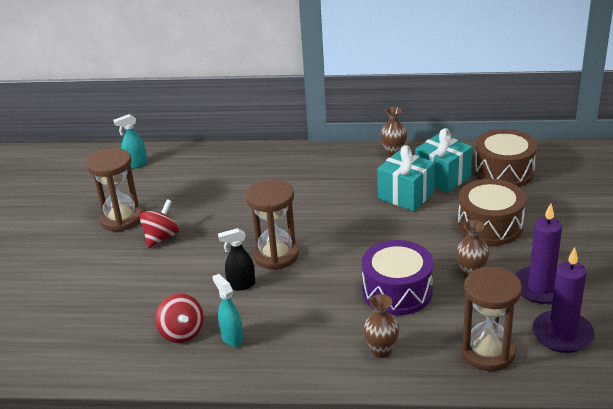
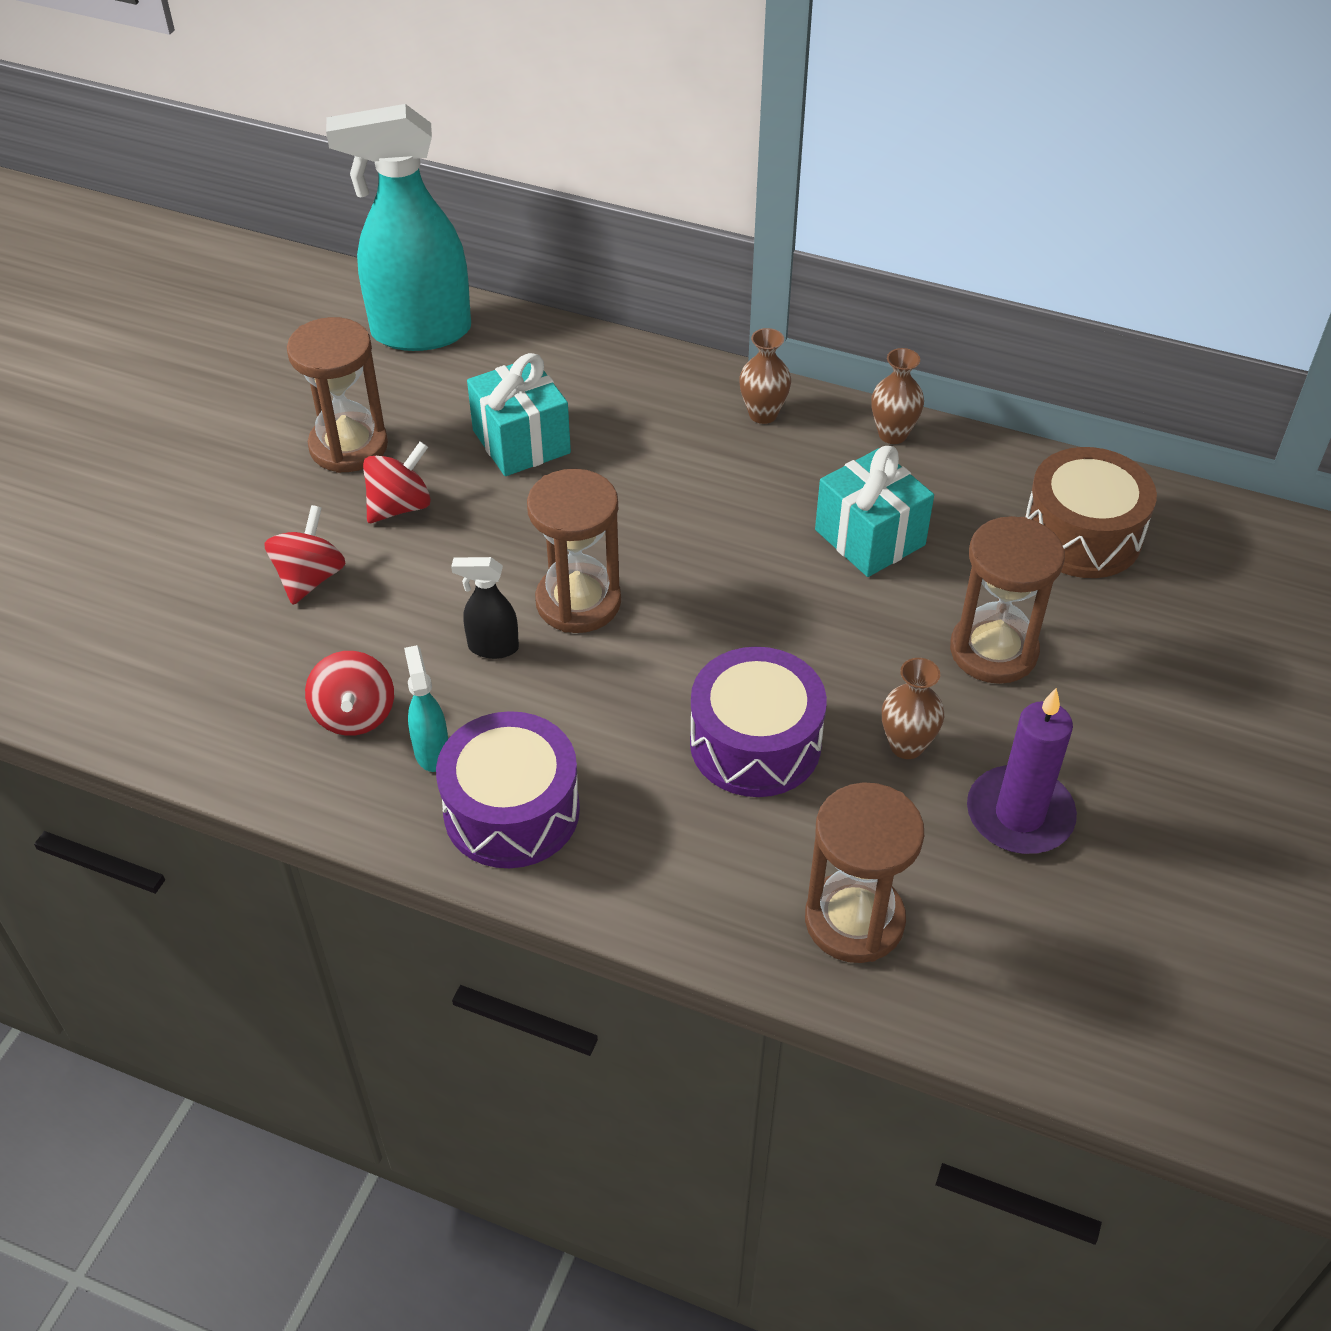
camera: 15 degrees right, 15 degrees up
(127, 279) = (310, 578): none -> red spinning top
(136, 164) = (420, 332): turquoise spray bottle -> turquoise spray bottle, size x2.34
(288, 353) = (511, 811): none -> purple drum
(381, 351) = (671, 858): brown vase -> brown vase (763, 414)
(442, 177) = (958, 516): turquoise gift -> turquoise gift (521, 442)
(490, 226) = (993, 651): brown drum -> brown hourglass
(562, 334) = (1007, 926): purple candle -> none

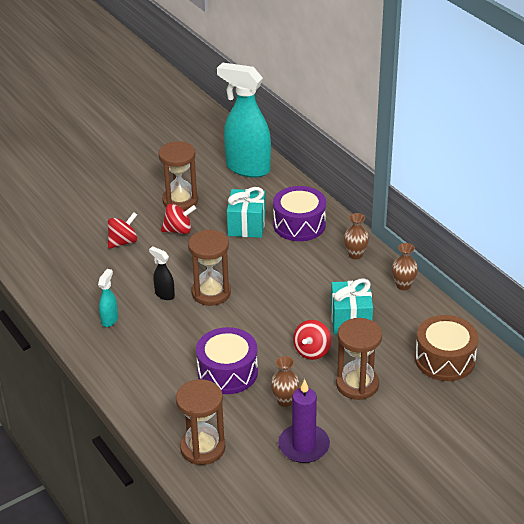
camera: 35 degrees right, 10 degrees down
(355, 715) = (95, 295): red spinning top -> red spinning top (312, 351)
(511, 811) = (118, 352): purple drum -> purple drum (299, 224)

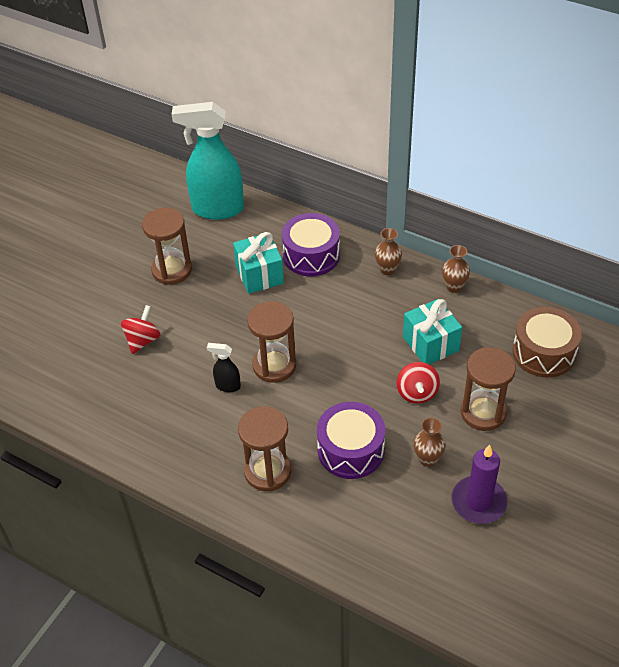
camera: 25 degrees left, 10 degrees up
(110, 320) = (189, 438): turquoise spray bottle -> none
(178, 230) = (192, 305): red spinning top -> none
(202, 448) = (383, 548): brown hourglass -> brown hourglass (267, 471)

